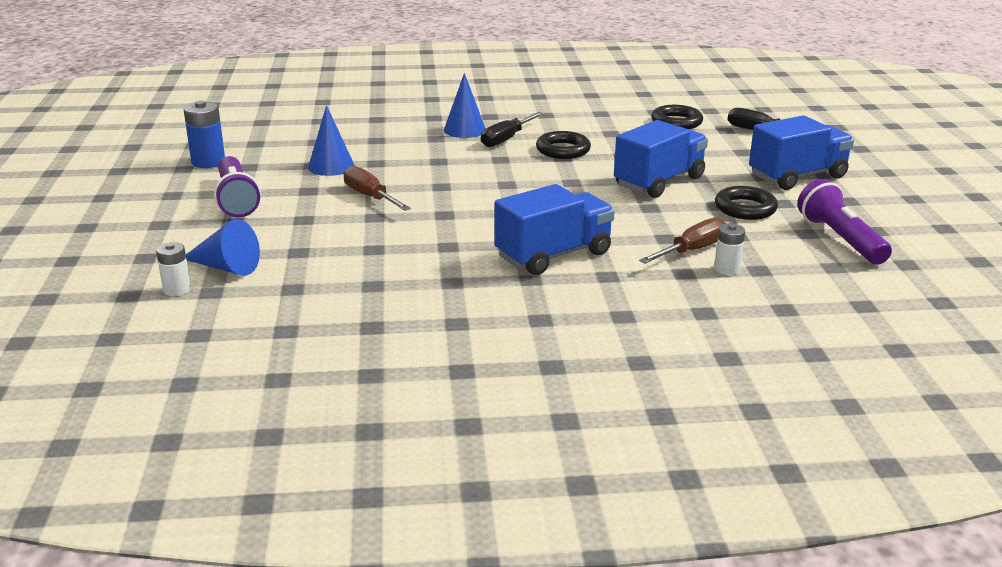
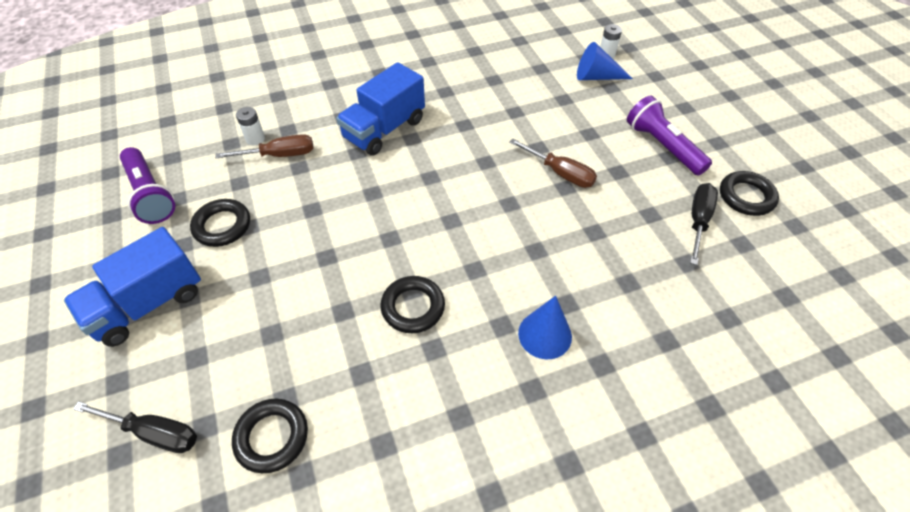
camera: 165 degrees right, 25 degrees up
(208, 162) = (746, 197): blue battery -> black ring
(331, 166) = (631, 215): blue cone -> none
(506, 139) = (485, 321): black screwdriver -> black screwdriver (698, 221)
(659, 182) = (302, 258): blue truck -> none
(692, 250) = (279, 155): brown screwdriver -> brown screwdriver turned 135 degrees counterclockwise

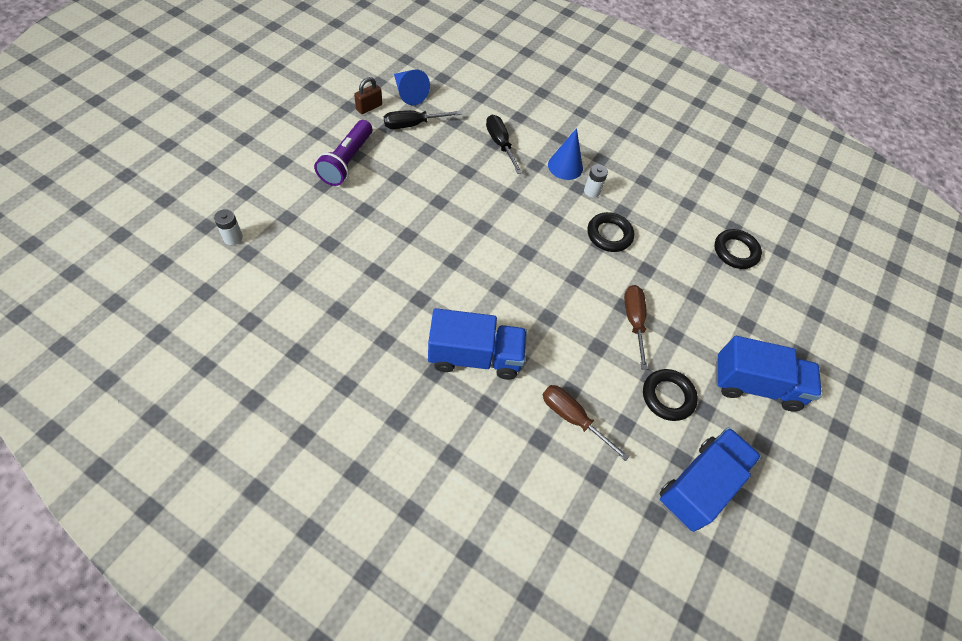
camera: 135 degrees left, 5 degrees up
(150, 195) = (699, 485): purple flashlight -> blue truck
(153, 432) = (792, 307): black screwdriver -> black screwdriver (500, 144)
(255, 139) = (574, 458): white battery -> white battery (592, 191)
(560, 173) = (426, 210): brown screwdriver -> brown screwdriver (634, 322)
(596, 77) = (277, 233): blue cone -> blue cone (409, 93)
(746, 197) = (369, 107): black ring -> brown padlock

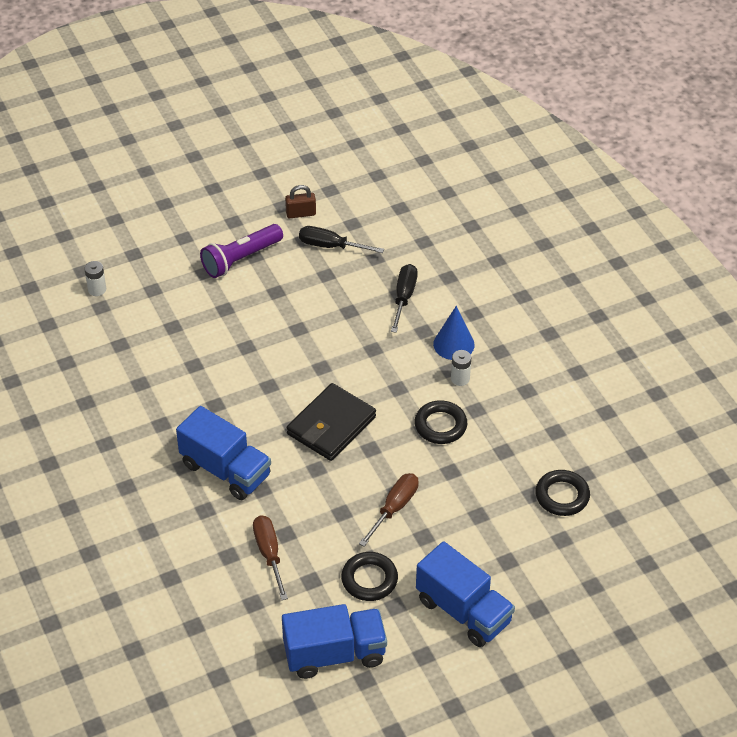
camera: 40 degrees right, 10 degrees down
(409, 93) = (351, 213): blue cone -> none
(529, 273) = (331, 425): none -> black wallet

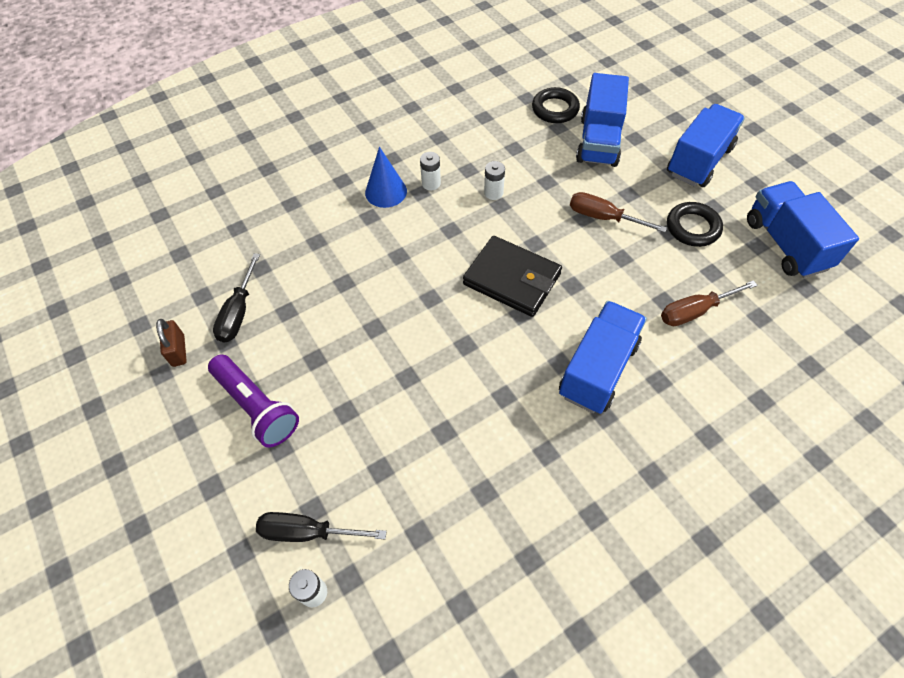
camera: 95 degrees left, 10 degrees up
(404, 297) = (322, 236): black screwdriver -> black screwdriver (308, 532)
(440, 425) = (493, 193): black ring -> white battery
(505, 526) = (598, 141): none -> blue truck

